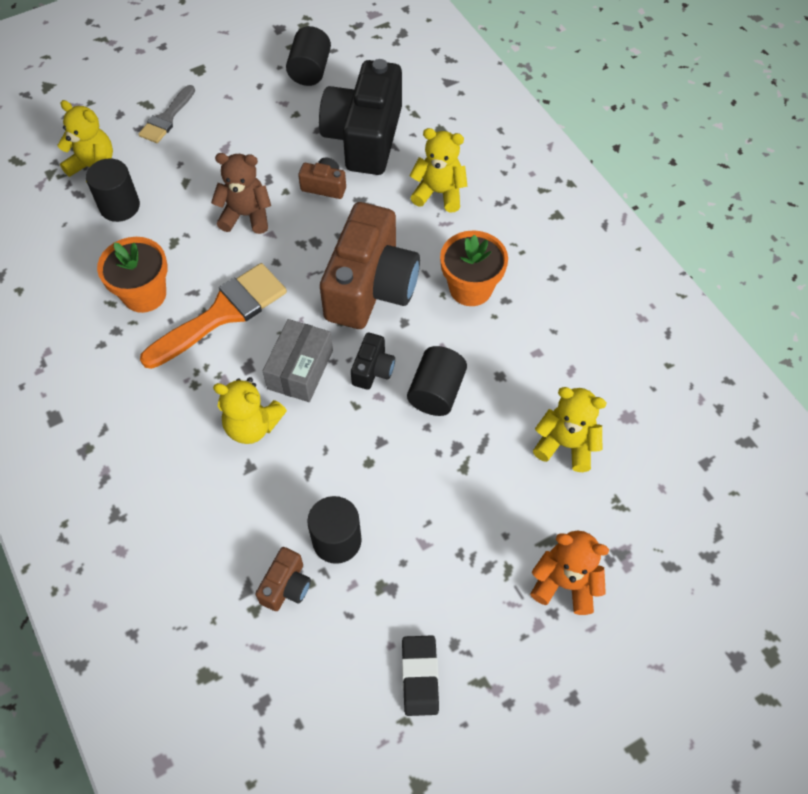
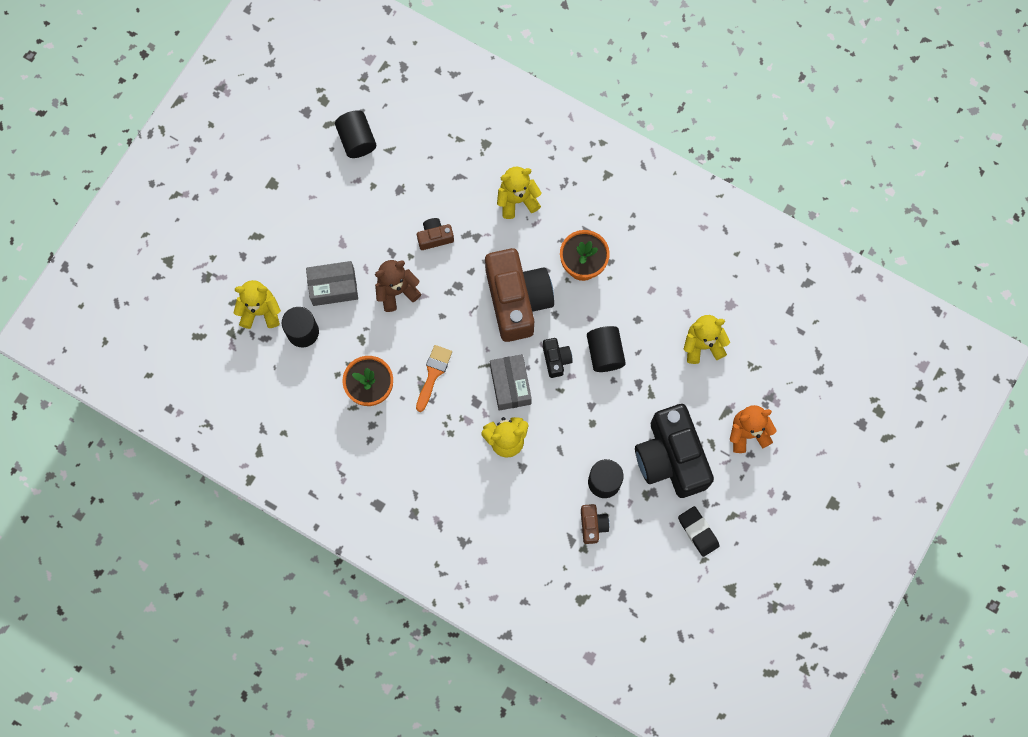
camera: 30 degrees left, 15 degrees up
(167, 118) = (281, 240): grey brush -> none
(184, 181) = (333, 287): none -> grey box
(222, 314) = (433, 374): orange brush -> orange brush, size x0.58
(364, 137) = (436, 180): black camera -> black camera (671, 458)

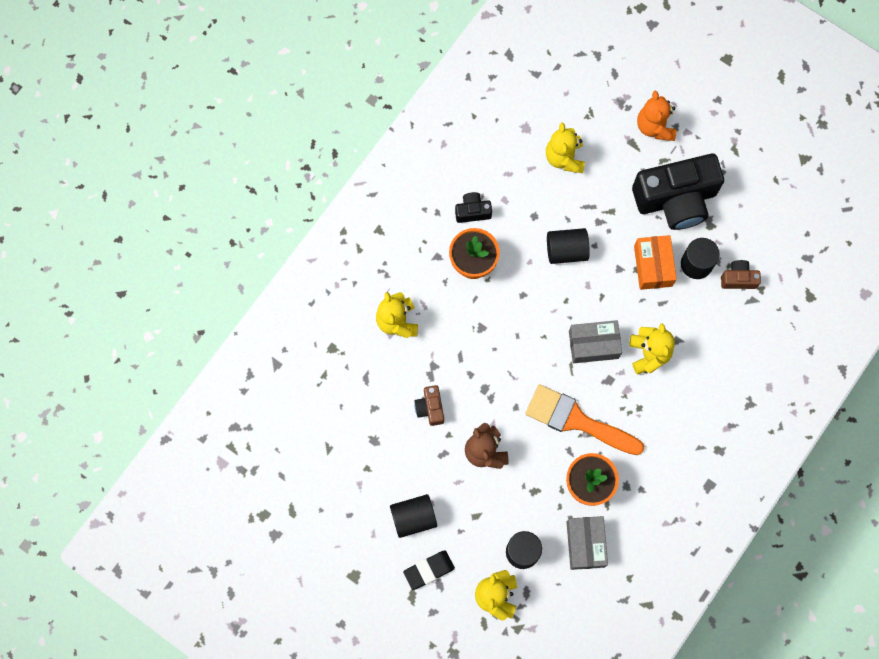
camera: 85 degrees left, 0 degrees up
(333, 287) = (476, 517): grey box -> grey box (585, 544)
(357, 140) = (313, 482): black cylinder -> black cylinder (413, 517)
(433, 374) = (577, 420): orange brush -> orange brush, size x1.72
(517, 300) = (505, 330): brown camera -> none
(556, 359) = (570, 298): black camera -> black camera (472, 211)
(597, 438) = (653, 266): none -> orange box
(698, 532) = (749, 182): black eraser -> black eraser (429, 570)

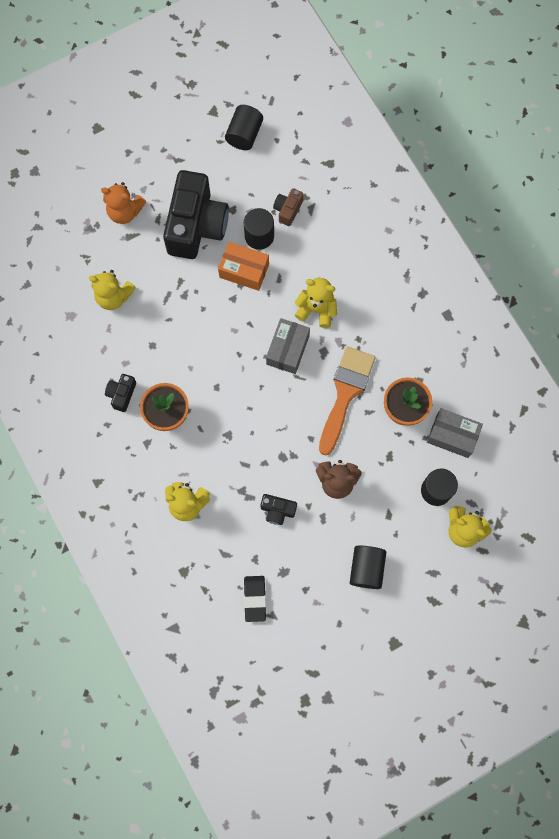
camera: 65 degrees left, 0 degrees up
(429, 570) = (417, 576): black eraser -> black eraser (255, 599)
(430, 408) = (277, 510): brown camera -> black camera
(566, 250) = (196, 333): black cylinder -> black cylinder (244, 134)
(577, 420) = (345, 393): orange brush -> orange brush turned 150 degrees clockwise

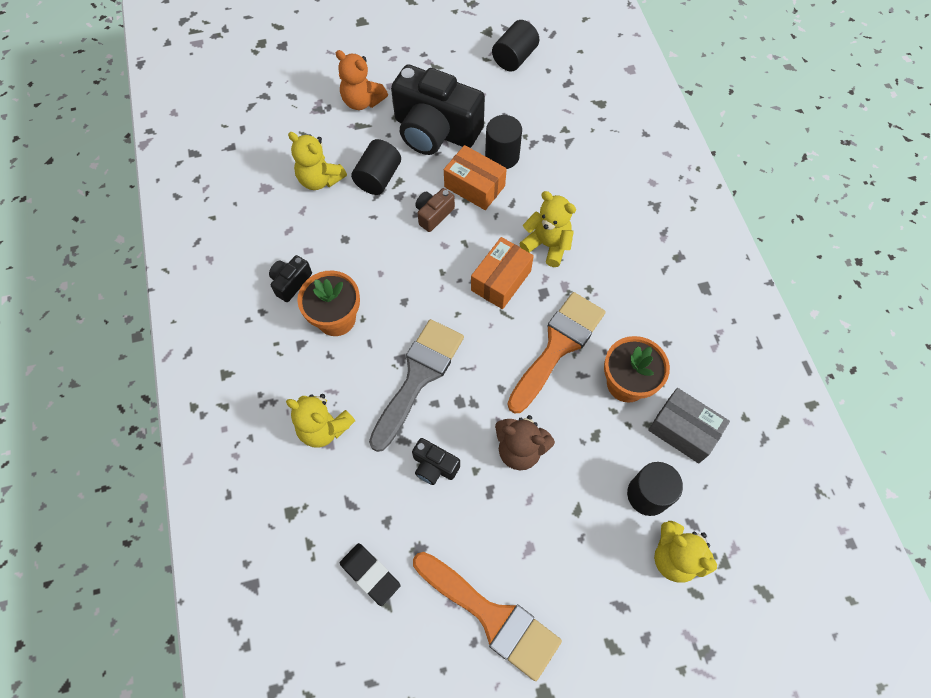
camera: 15 degrees right, 10 degrees down
(196, 225) = (435, 131): black camera -> black camera turned 90 degrees clockwise
(246, 446) = (418, 377): none -> grey brush
(255, 599) = (370, 574): black eraser -> black eraser turned 60 degrees counterclockwise
(287, 350) = (501, 280): grey box -> orange box
(288, 210) = (542, 137): brown camera -> brown camera (433, 214)
(347, 604) = (492, 617): none -> orange brush
(366, 569) = (530, 575): black cylinder -> black cylinder (378, 178)

